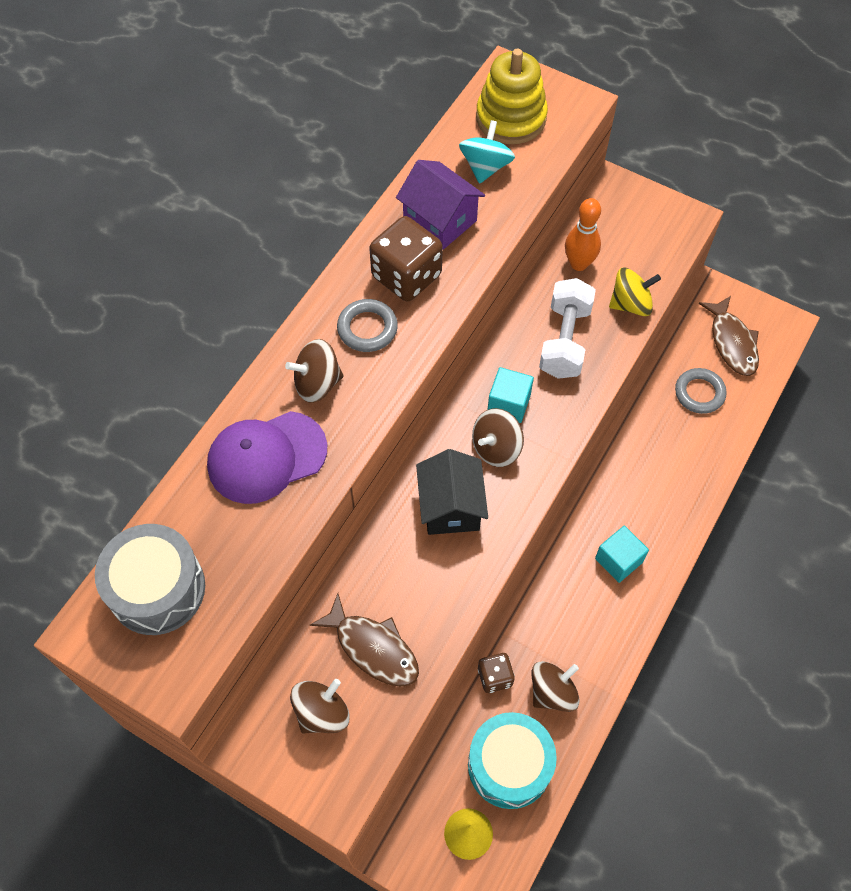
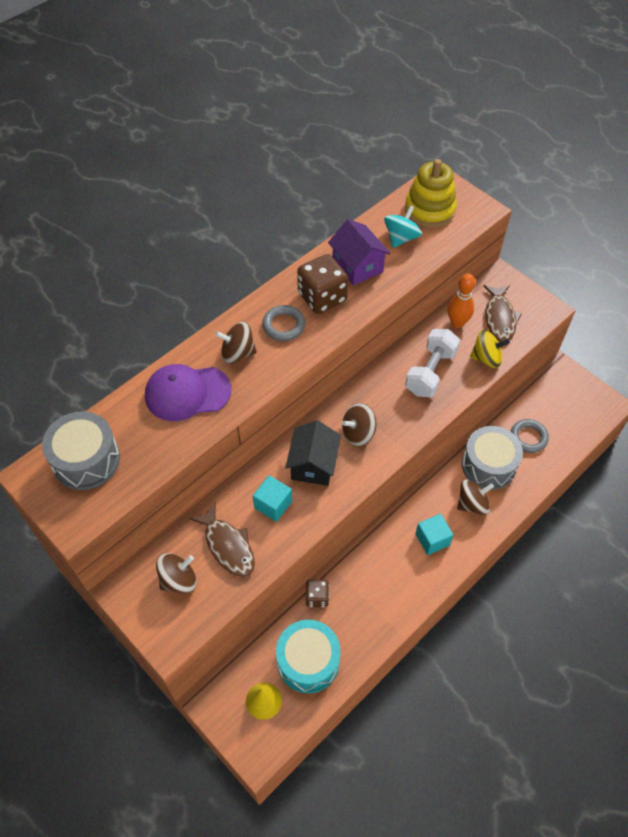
camera: 15 degrees right, 5 degrees down
(509, 404) = (376, 405): turquoise cube -> turquoise cube (273, 504)
(552, 692) = (355, 619): brown spinning top -> brown spinning top (472, 504)
(660, 442) = (488, 465): none -> grey drum
(732, 342) = (563, 408): brown fish -> brown fish (499, 318)

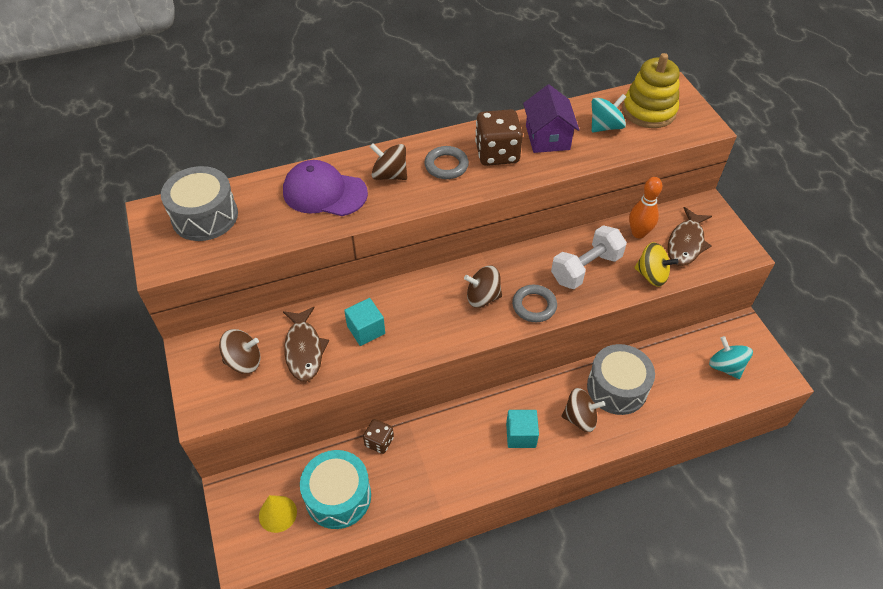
camera: 25 degrees right, 5 degrees down
(313, 464) = (423, 309): black house -> none
(528, 437) = (673, 378): grey ring -> grey ring (534, 306)
(563, 411) = (725, 366): none -> turquoise spinning top

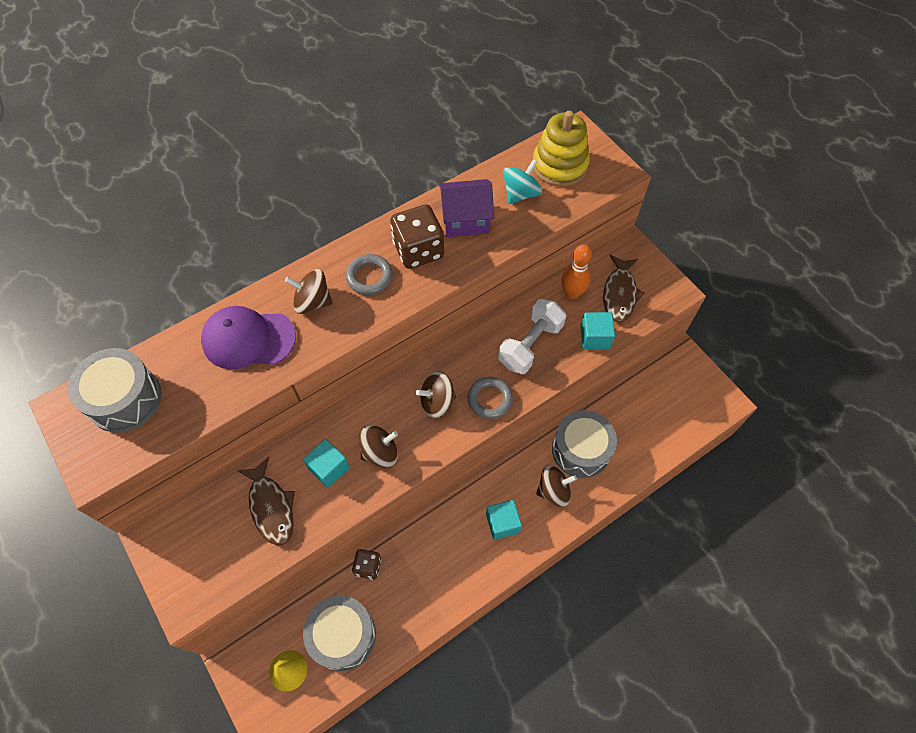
camera: 15 degrees left, 10 degrees up
(244, 361) = (211, 536): brown spinning top -> brown spinning top (380, 453)
(338, 496) = (343, 635): turquoise drum -> grey drum
(547, 137) = (465, 219): purple house -> purple house turned 75 degrees counterclockwise
(651, 275) = (594, 337): yellow spinning top -> turquoise cube
(725, 366) = (675, 402): turquoise spinning top -> none

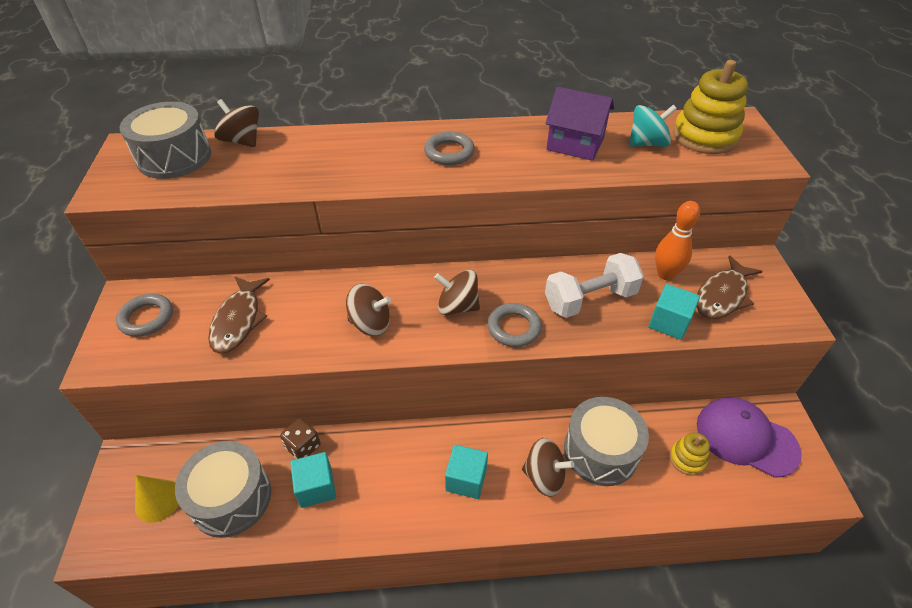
camera: 30 degrees right, 15 degrees down
(189, 546) = (146, 318): none -> grey ring
(248, 339) = (306, 156): purple cap -> purple cap (746, 438)
(312, 302) = (383, 151): brown spinning top -> brown spinning top (242, 141)
(329, 468) = (313, 314): turquoise cube -> turquoise cube (316, 487)
(418, 250) = (511, 150): brown dice -> none
(639, 424) = (687, 459): none -> yellow stacking toy

